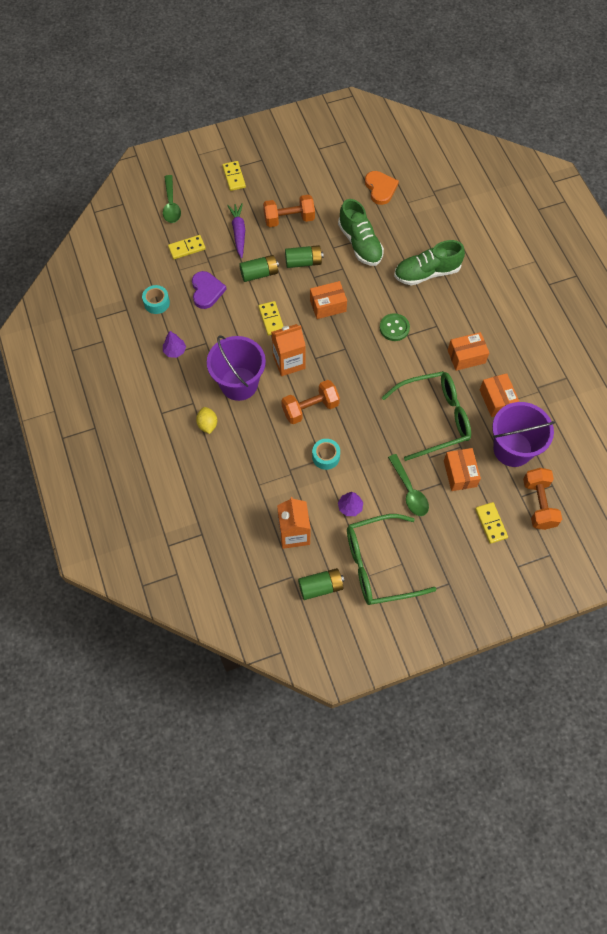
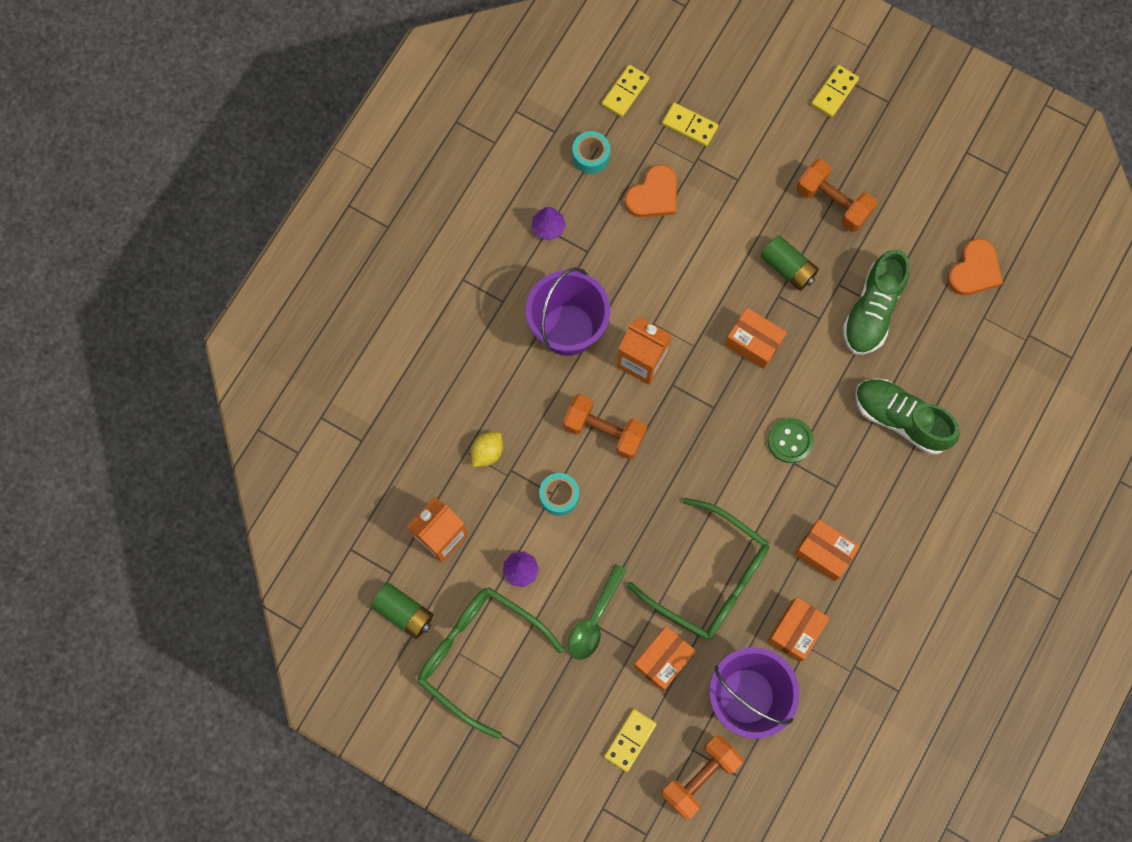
camera: 50 degrees right, 10 degrees up
(171, 205) = (731, 58): green spoon -> none
(206, 291) = (653, 195): purple heart -> orange heart
(207, 424) = (490, 339): yellow lemon -> yellow lemon (487, 452)
(238, 232) = (762, 163): purple carrot -> none
(259, 273) = (728, 232): green battery -> none
(271, 319) = (679, 295): yellow domino -> yellow domino (625, 92)

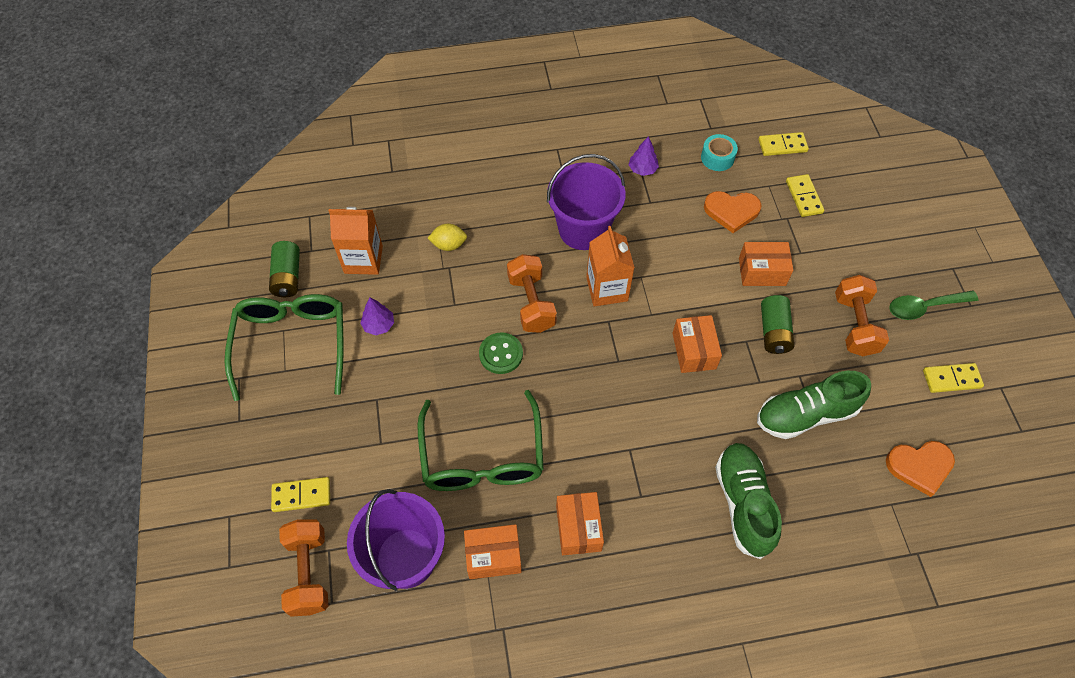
camera: 50 degrees right, 15 degrees down
(559, 496) = (456, 309): turquoise tape -> none
(594, 620) = (380, 400): green spoon -> green spoon (924, 307)
(663, 659) = (387, 471): orange box -> orange box (762, 271)
(699, 776) = (309, 572): orange dumbbell -> orange dumbbell turned 75 degrees clockwise
(790, 441) = (644, 433): green button -> green button (501, 354)
(834, 92) = (933, 265): yellow domino -> yellow domino (951, 379)

